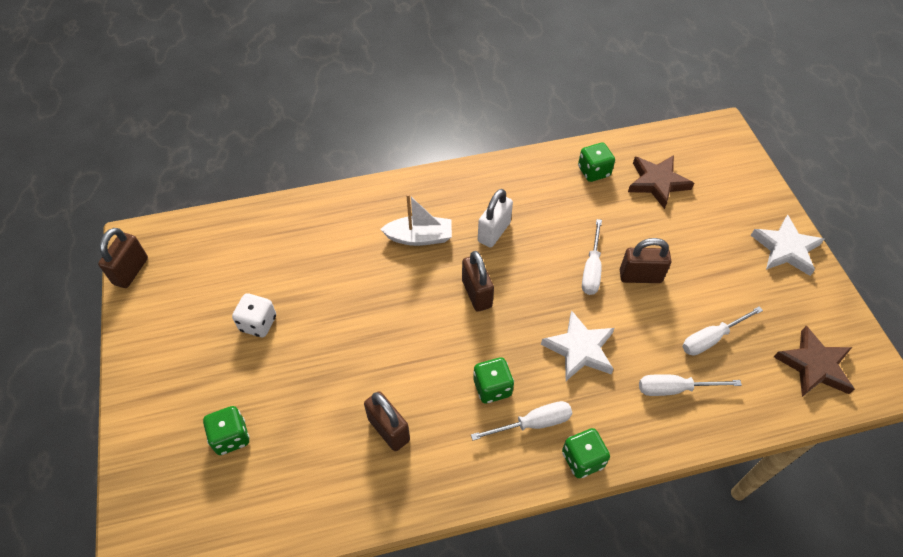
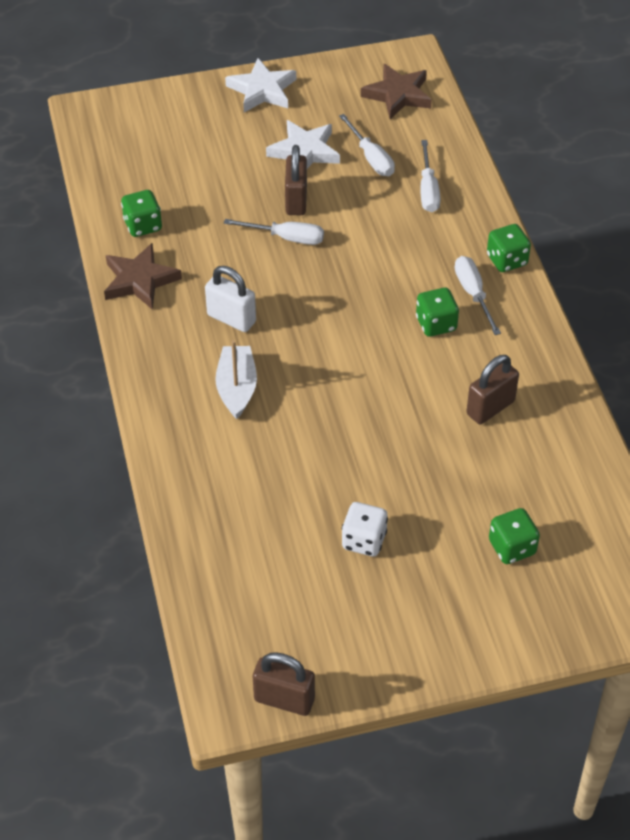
camera: 90 degrees left, 5 degrees down
(476, 294) = (319, 335): brown padlock -> none
(579, 349) = (387, 254): white star -> white star (304, 151)
(657, 183) = (165, 174): brown star -> brown star (140, 280)

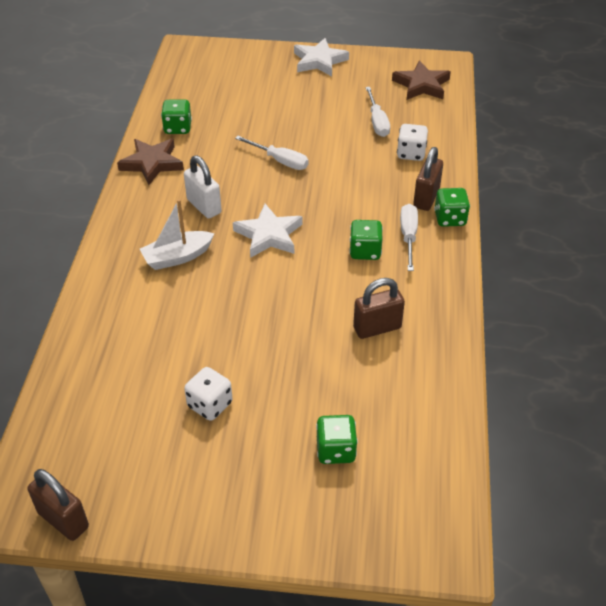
camera: 20 degrees right, 5 degrees down
(237, 388) = (177, 257): white boat -> white boat turned 135 degrees counterclockwise
(296, 200) = (302, 137): brown padlock -> brown padlock (426, 198)
(304, 151) = (328, 107): white star -> white star (269, 235)
(428, 190) = (411, 153): white screwdriver -> white dice

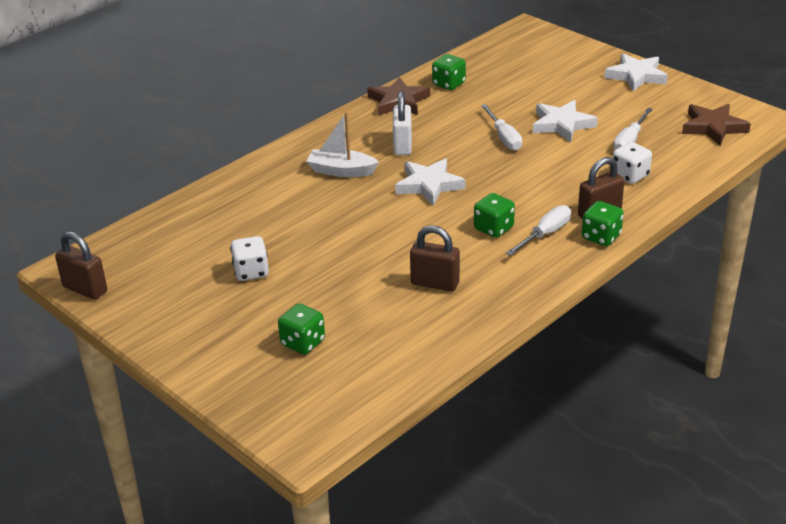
camera: 40 degrees right, 10 degrees down
(63, 520) = (85, 289): brown padlock -> brown padlock turned 45 degrees counterclockwise
(311, 129) = (562, 124): none -> white star

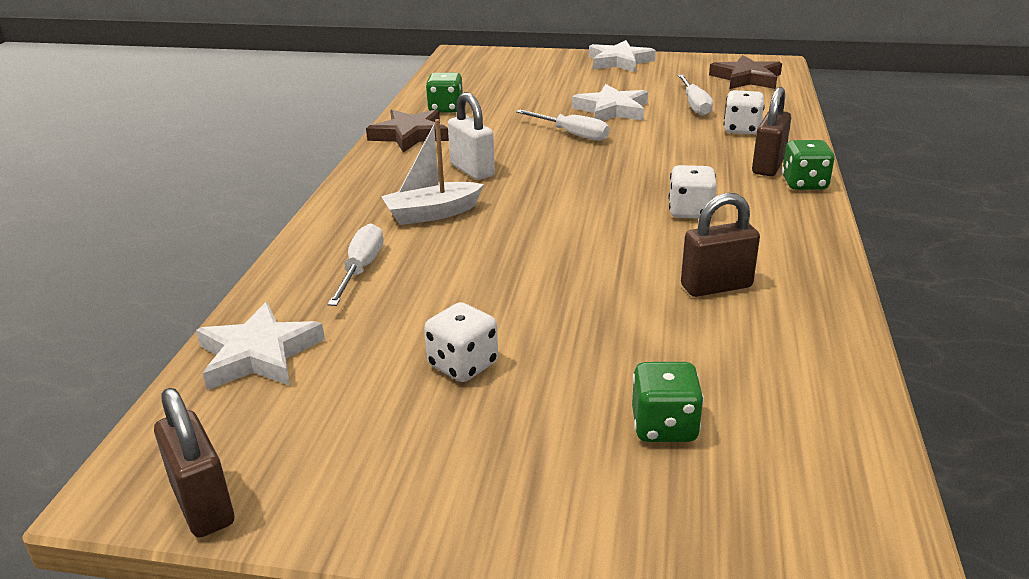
camera: 35 degrees left, 5 degrees down
(85, 289) = (203, 505): brown padlock -> brown padlock turned 60 degrees clockwise
(429, 185) = (557, 195): white star -> white star (259, 354)
(493, 228) = (690, 212): green dice -> white dice
(545, 234) = (749, 199): white screwdriver -> white screwdriver (361, 269)

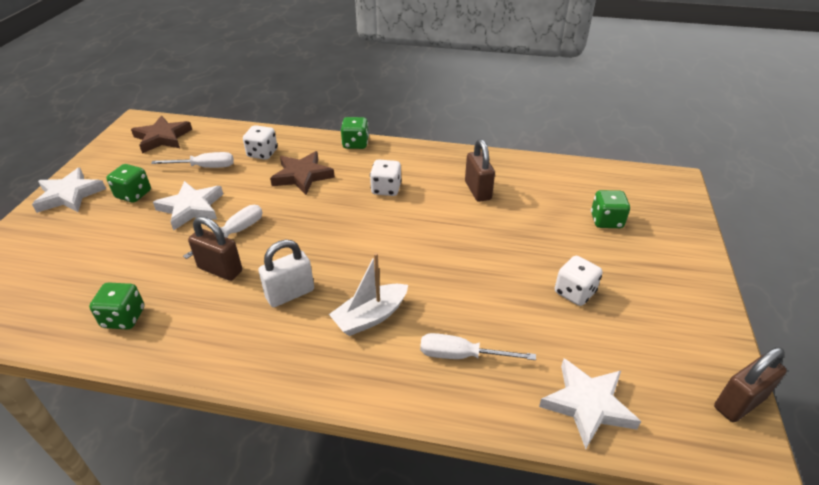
camera: 90 degrees left, 10 degrees up
(410, 135) = (187, 343): brown star -> brown star (302, 176)
(432, 213) = (370, 317): white boat -> white boat turned 75 degrees clockwise
(628, 84) = (134, 194): none -> green dice
(768, 166) = (326, 152): brown padlock -> brown padlock (220, 269)

